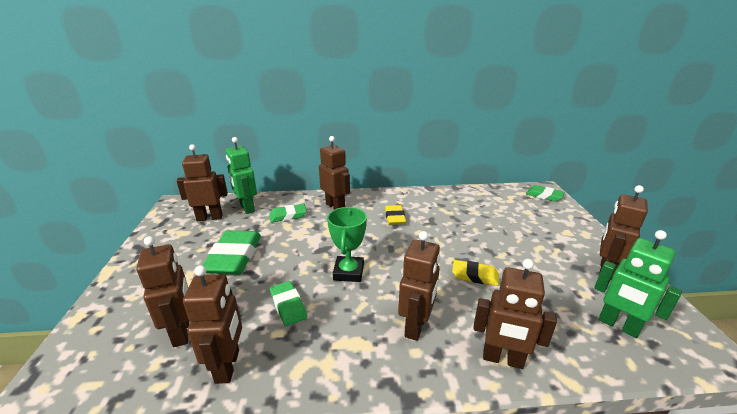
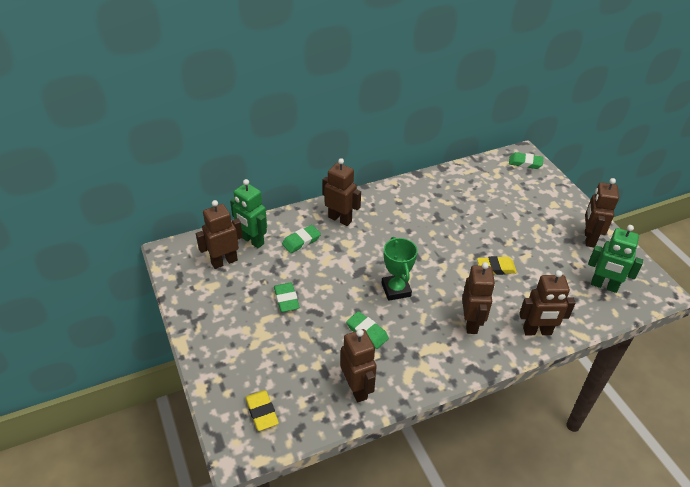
camera: 20 degrees left, 15 degrees up
(182, 332) = (301, 375): brown robot -> none
(234, 257) = (286, 299): green eraser -> green eraser, size x0.57
(395, 217) = (403, 220): yellow eraser -> yellow eraser (262, 412)

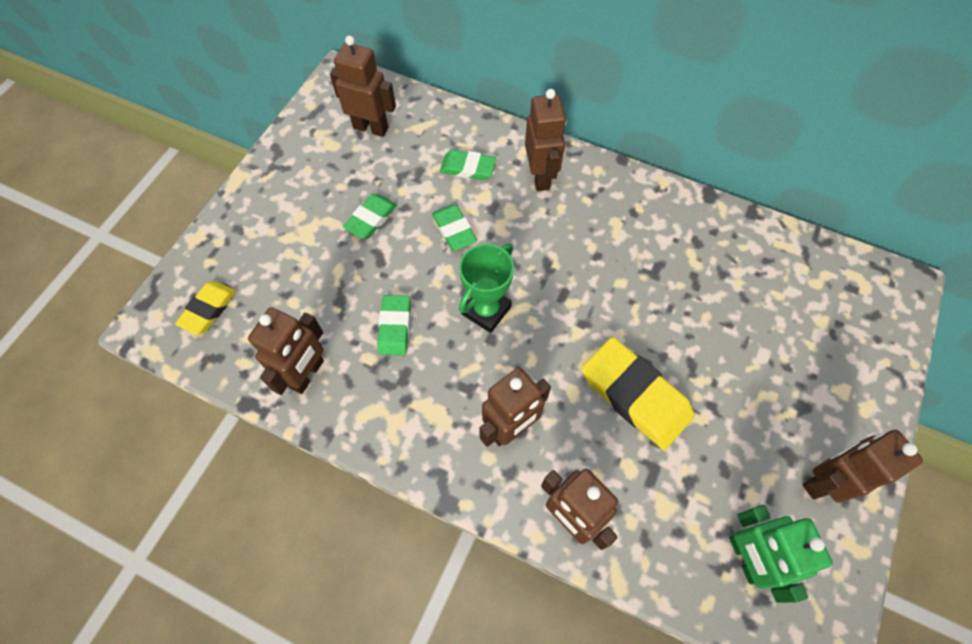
camera: 50 degrees right, 20 degrees up
(252, 241) = (423, 127): green robot -> none
(496, 268) = (635, 395): yellow eraser -> yellow eraser, size x1.75
(525, 163) = (886, 299): green eraser -> green eraser (454, 230)

